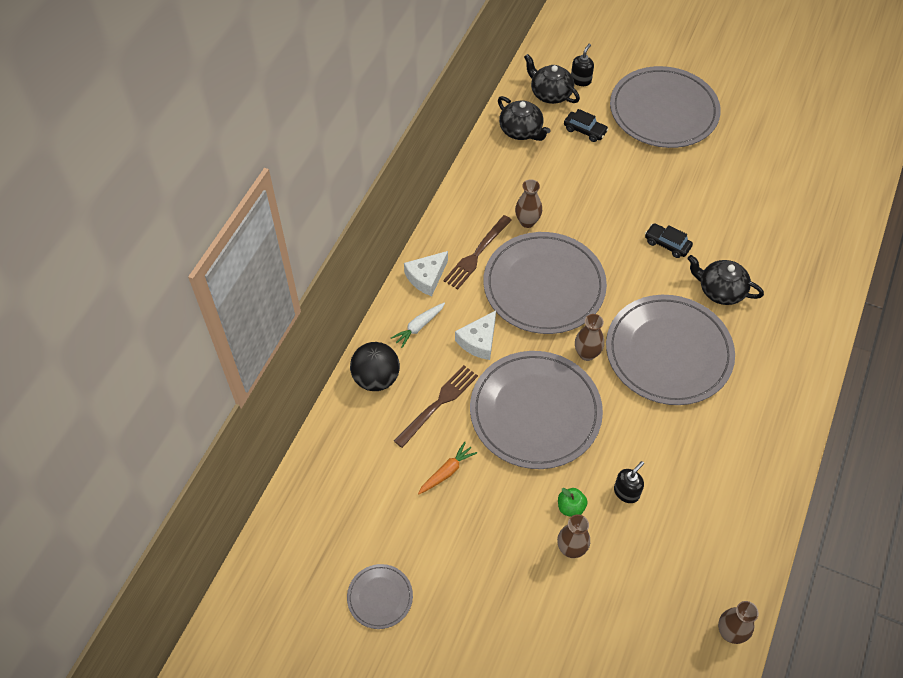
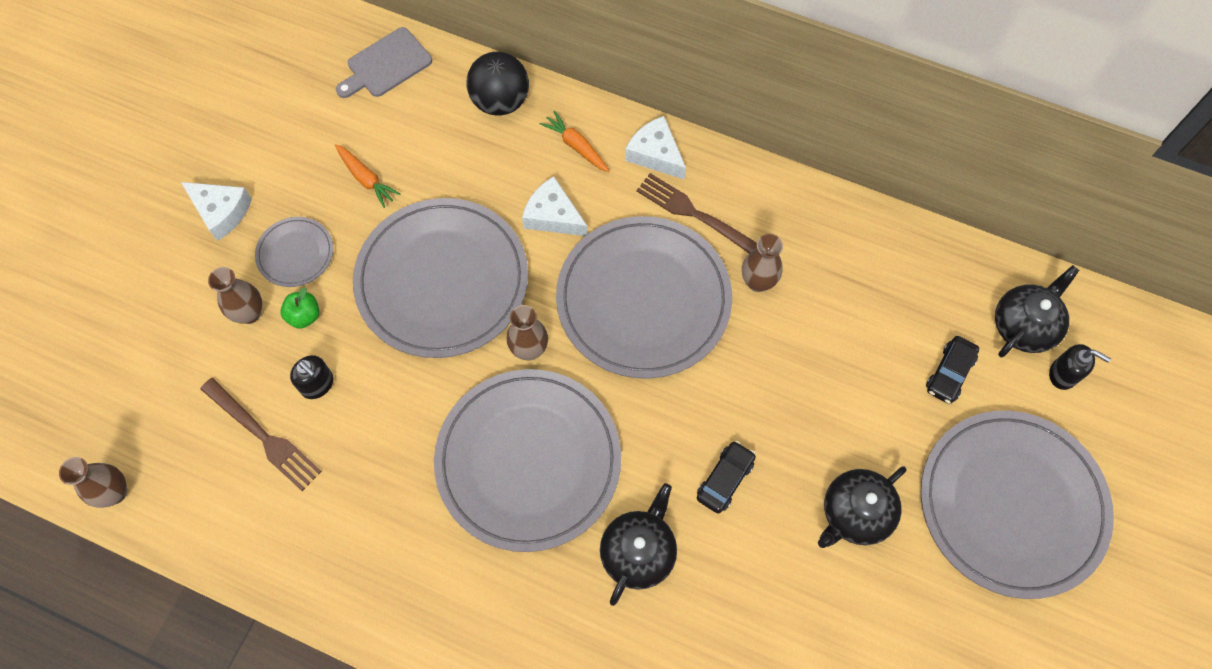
camera: 90 degrees right, 10 degrees up
(335, 465) = (386, 65): none -> grey cutting board
(380, 597) = (220, 114): grey plate -> grey plate (295, 253)
(418, 327) = (576, 146): white carrot -> orange carrot
(438, 403) = (461, 169): brown fork -> brown fork (263, 436)
(479, 583) = (221, 212): none -> white cheese
(521, 131) = (937, 279): black teapot -> black teapot (855, 513)

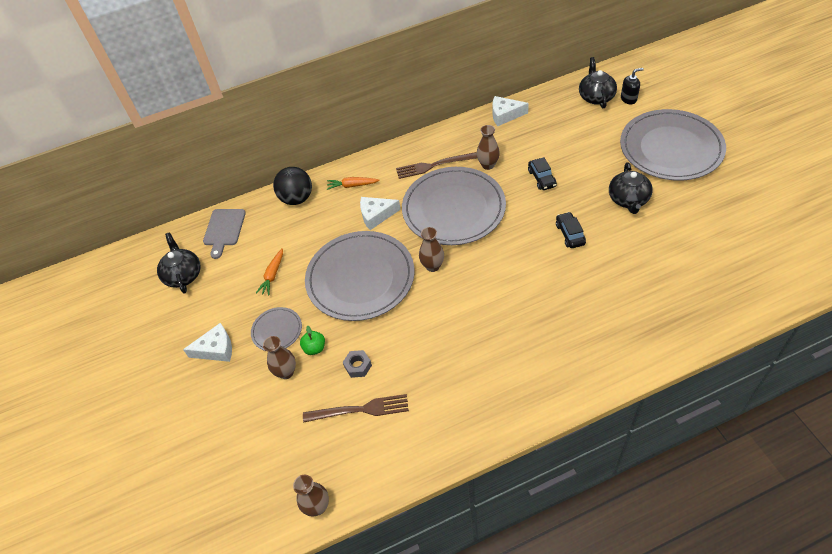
camera: 40 degrees left, 15 degrees down
(317, 384) = (358, 366): black soap dispenser -> grey nut
(366, 179) = (272, 275): orange carrot -> orange carrot turned 105 degrees clockwise
(528, 460) = (488, 302): grey plate -> none
(638, 552) = (575, 288): black teapot -> black teapot (183, 275)
(655, 154) = (389, 161): white cheese -> white cheese (505, 115)
(949, 373) = (594, 131): black car -> black car (541, 178)

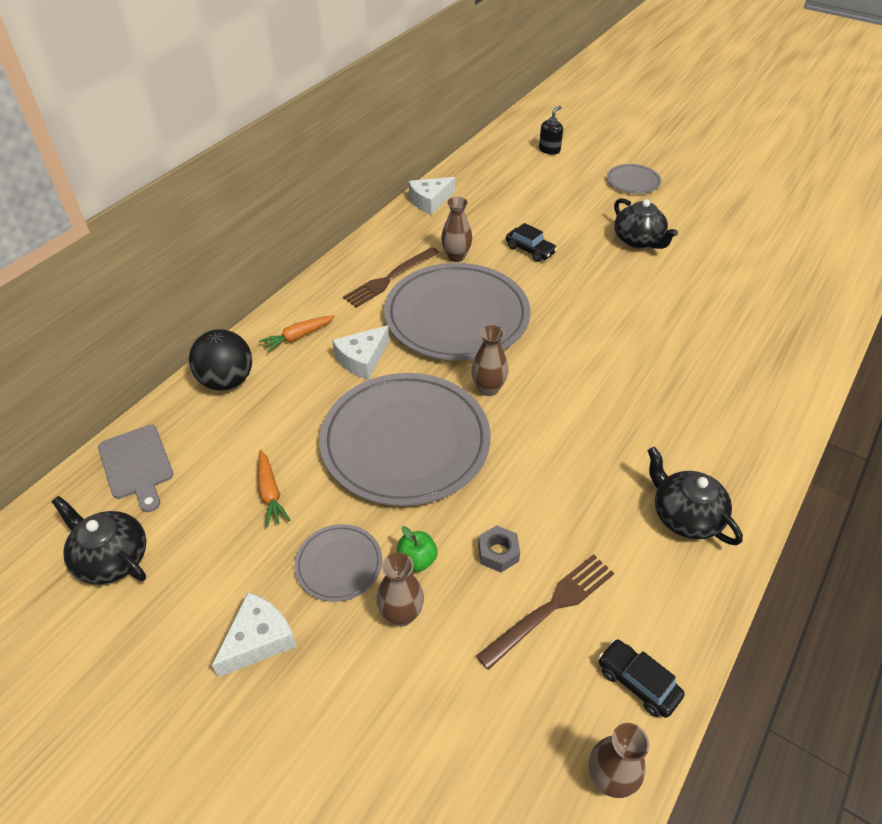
camera: 40 degrees left, 5 degrees down
(570, 234) = (612, 294): black car -> black car (637, 682)
(596, 97) = (514, 157): black teapot -> black teapot (685, 516)
(671, 148) = (633, 181): grey plate -> grey plate, size x0.45

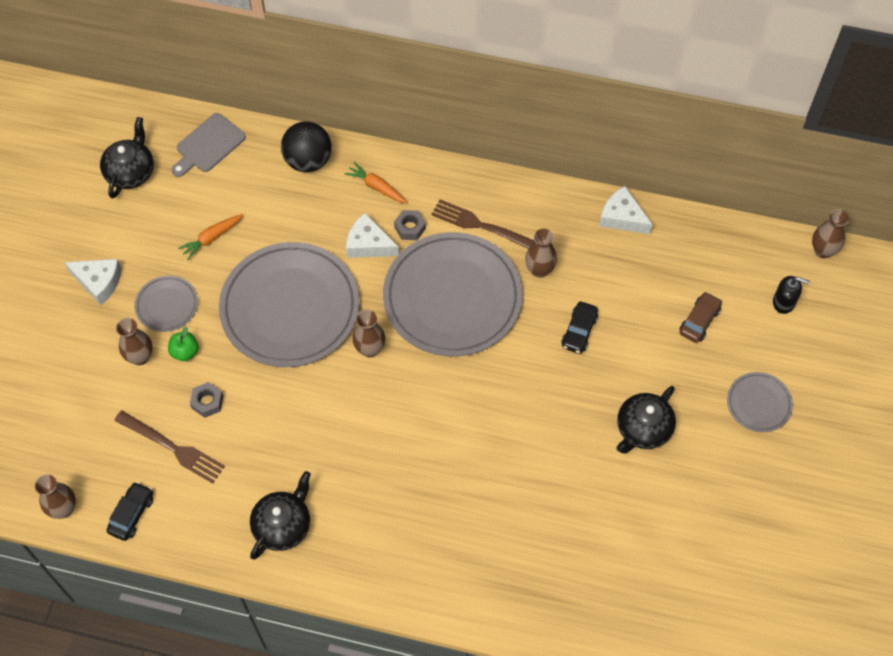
camera: 70 degrees right, 15 degrees up
(361, 325) = (410, 228): none -> grey nut
(513, 124) = (822, 250): none -> brown vase
(548, 189) = (699, 321): none -> brown car

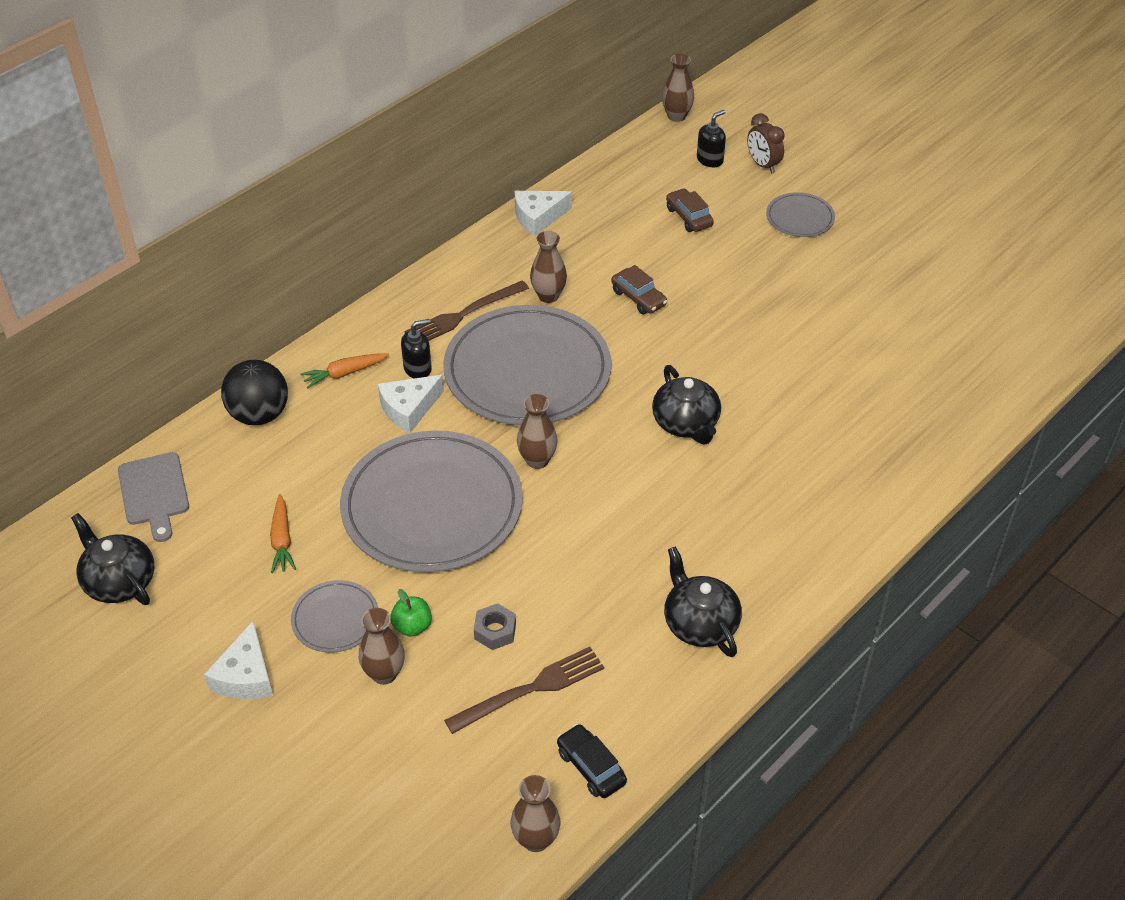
camera: 60 degrees left, 15 degrees down
(99, 282) = (245, 675): white cheese -> white cheese turned 135 degrees clockwise
(410, 228) = (418, 368): grey nut -> black soap dispenser
(579, 331) = (638, 298): black car -> brown car
(642, 429) = (775, 300): black teapot -> black teapot (686, 423)
(807, 345) = (763, 165): none -> brown clock

